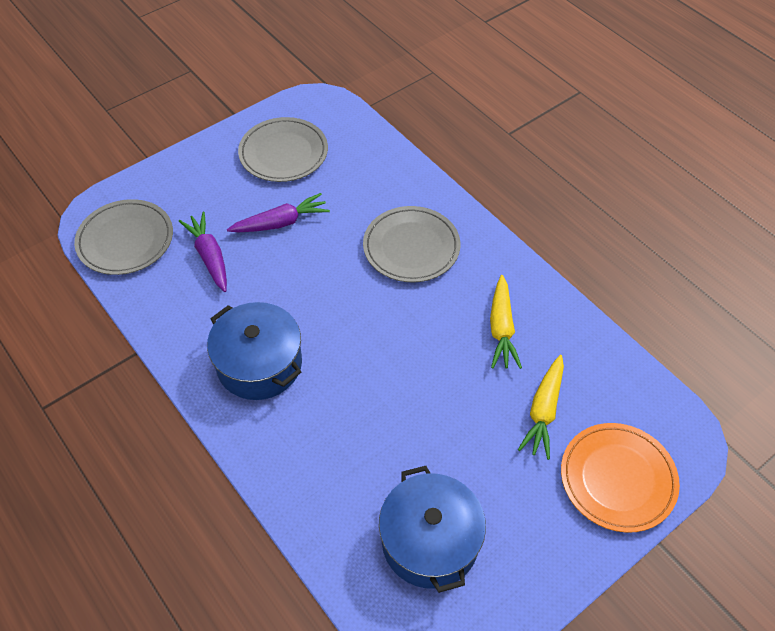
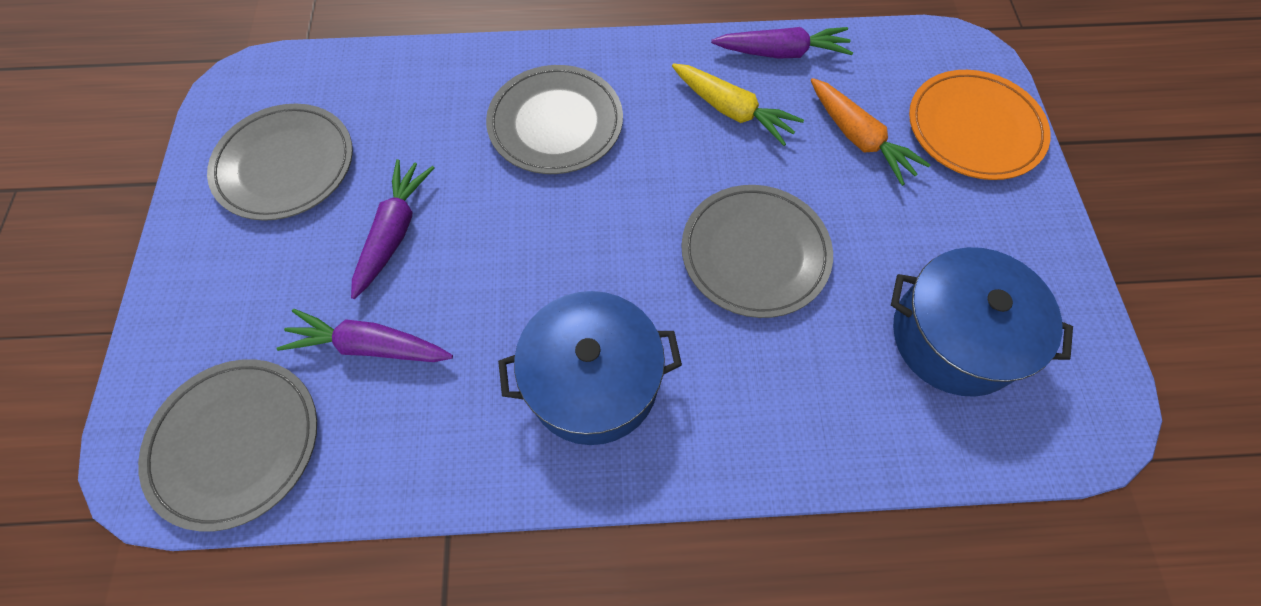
camera: 55 degrees left, 10 degrees up
(403, 398) = (755, 253): none -> grey plate
(543, 411) = (859, 138): yellow carrot -> orange carrot
(576, 330) = (781, 53): none -> purple carrot

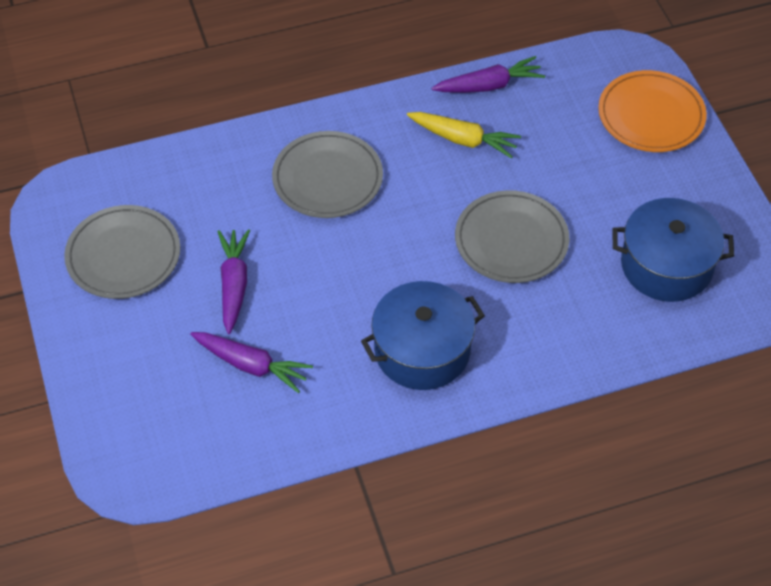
camera: 15 degrees left, 10 degrees down
(235, 443) = (182, 447): grey plate -> none
(370, 346) = (251, 365): purple carrot -> purple carrot turned 150 degrees counterclockwise
(859, 138) = (566, 140): orange carrot -> none

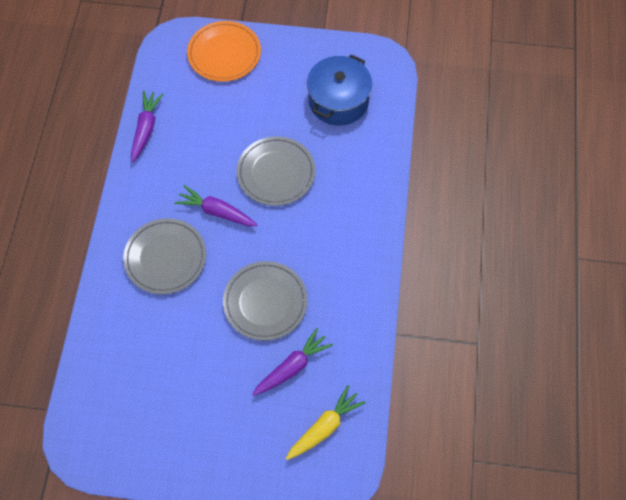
camera: 65 degrees left, 10 degrees up
(123, 255) = (156, 417): grey plate -> grey plate (265, 302)
(234, 285) = (222, 353): purple carrot -> purple carrot (217, 212)
(422, 350) = (332, 260): blue pot -> none
(463, 139) = (181, 163): yellow carrot -> yellow carrot (324, 427)

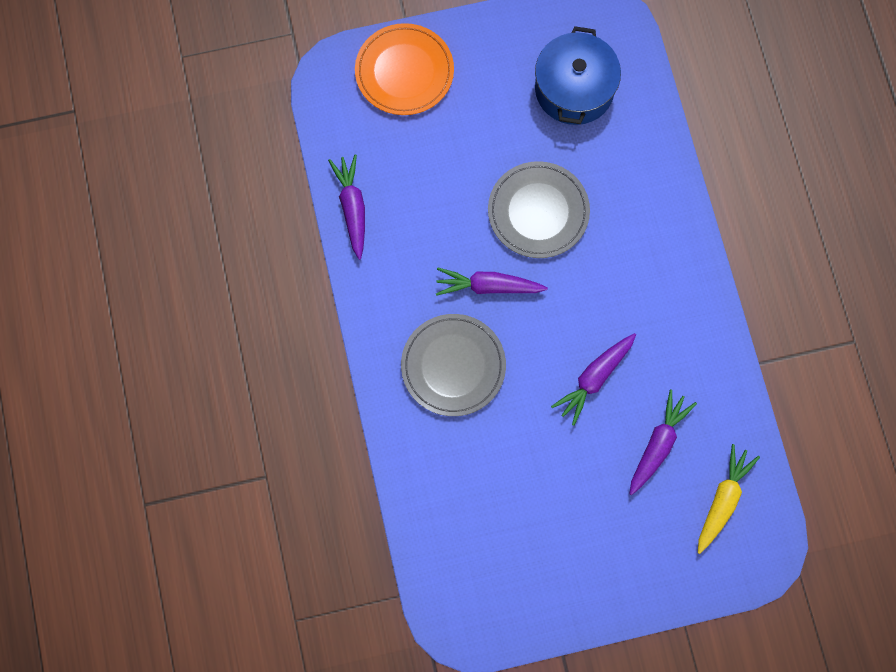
camera: 20 degrees left, 10 degrees up
(265, 302) = (594, 378): grey plate -> purple carrot

